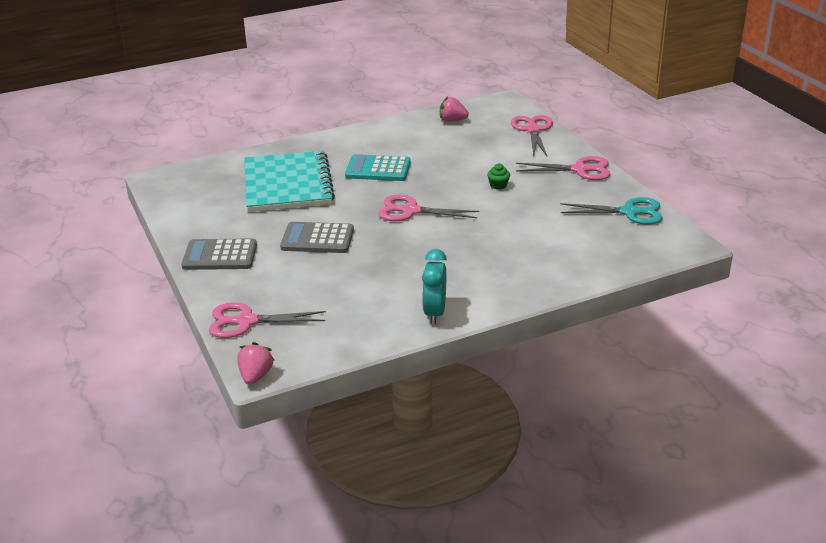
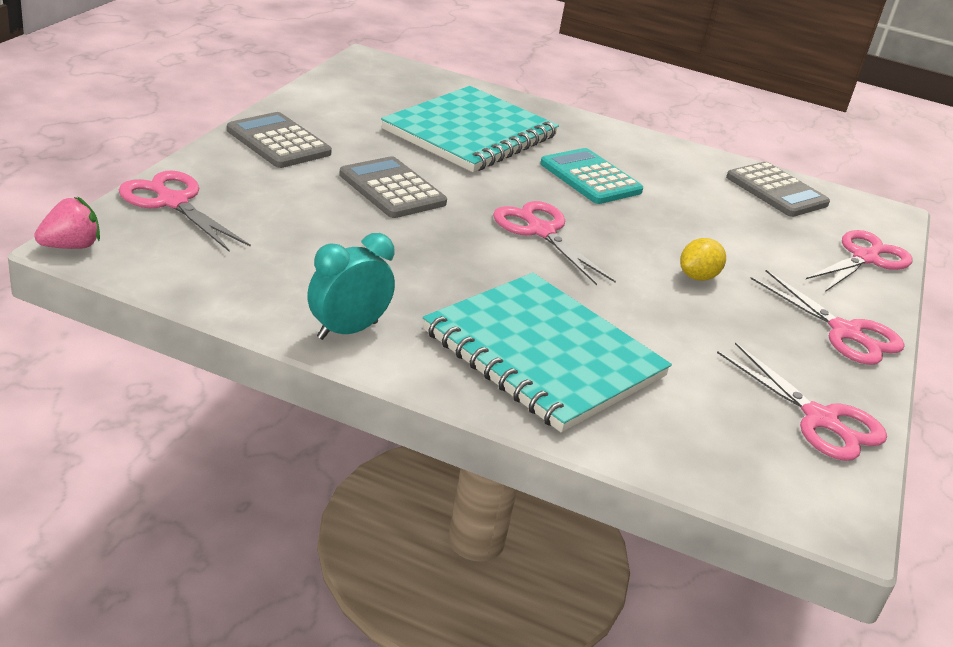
camera: 40 degrees right, 0 degrees up
(452, 120) = (776, 191): pink strawberry -> grey calculator
(498, 185) = (697, 277): green cupcake -> yellow lemon
(512, 262) = (543, 354): none -> turquoise notebook
(629, 212) = (820, 419): turquoise scissors -> pink scissors

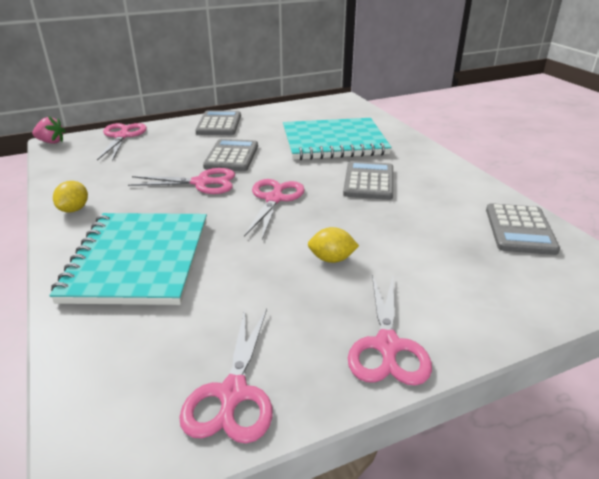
camera: 50 degrees right, 0 degrees up
(347, 330) = (74, 209): turquoise clock -> yellow lemon
(590, 178) = (369, 181): turquoise calculator -> grey calculator
(865, 258) = (522, 303): pink scissors -> pink scissors (201, 183)

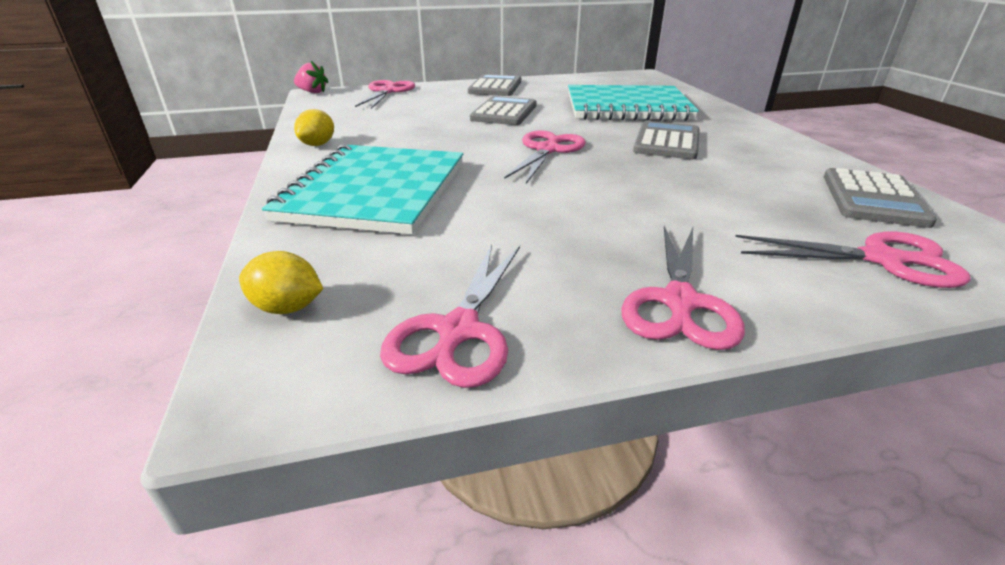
camera: 10 degrees right, 0 degrees up
(201, 183) = (464, 132): pink scissors -> pink scissors (881, 259)
(332, 259) = (611, 208): yellow lemon -> yellow lemon (287, 308)

